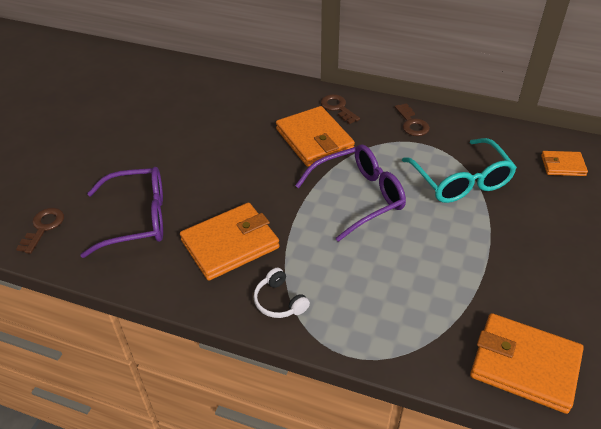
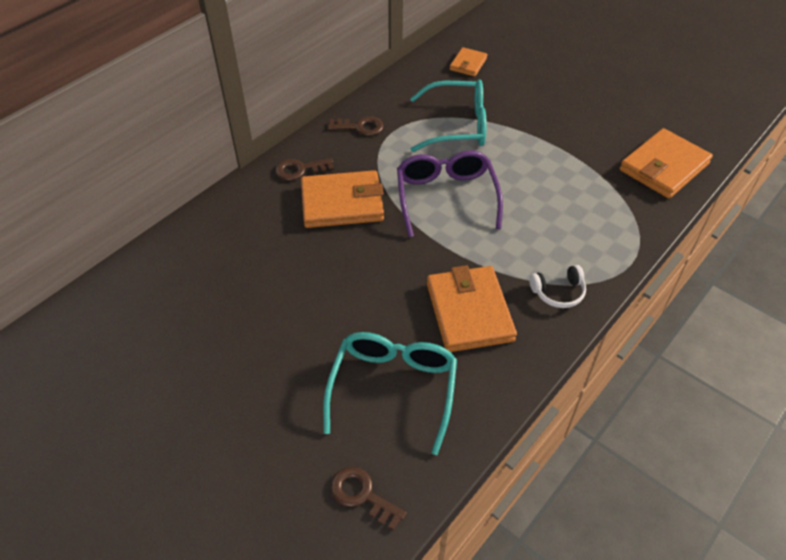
camera: 70 degrees left, 5 degrees up
(138, 219) = (393, 388): purple glasses -> turquoise glasses

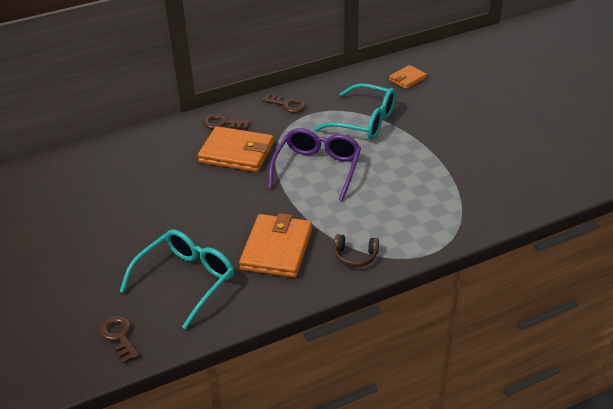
camera: 25 degrees right, 10 degrees down
(558, 292) = (355, 256): white headphones -> brown headphones
(664, 167) = (517, 193): orange wallet -> none

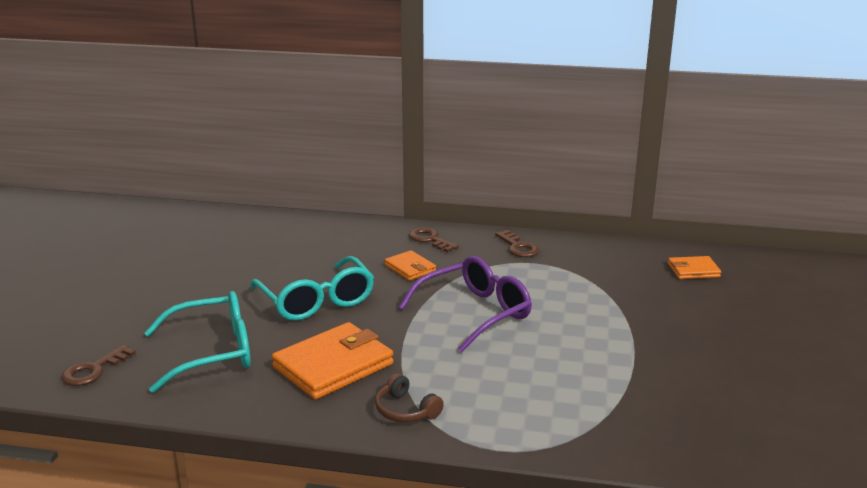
camera: 35 degrees right, 15 degrees down
(119, 336) = (93, 370): brown key -> brown key turned 150 degrees counterclockwise
(236, 153) = (410, 268): orange wallet -> orange wallet, size x0.54
(364, 121) = (586, 291): turquoise glasses -> turquoise glasses (317, 301)

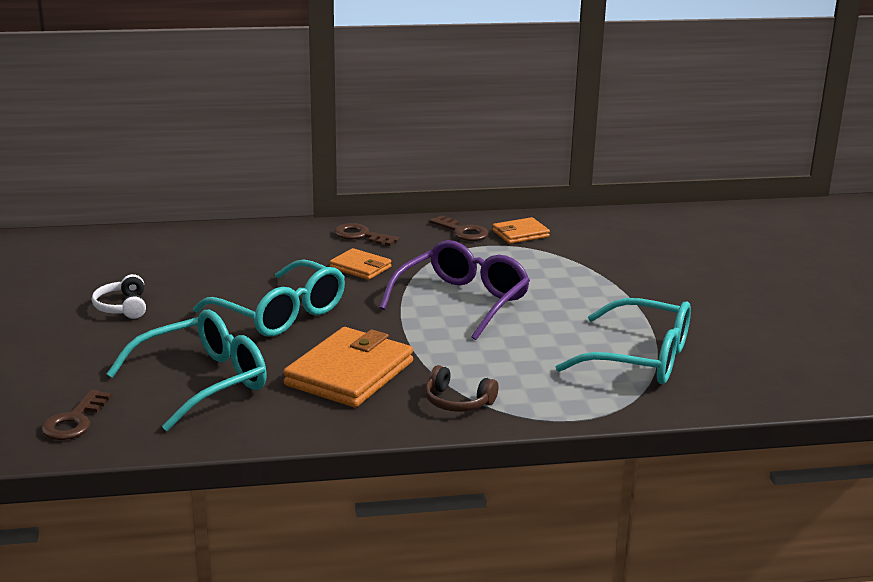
camera: 20 degrees left, 0 degrees up
(202, 276) = (122, 307): none -> white headphones
(603, 397) = (641, 359): none -> turquoise glasses
(693, 270) = (652, 232): orange wallet -> orange wallet (520, 234)

